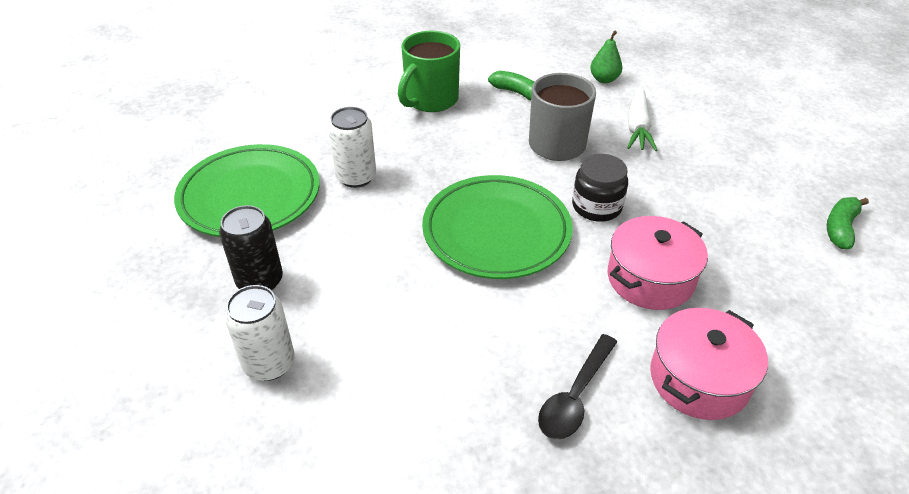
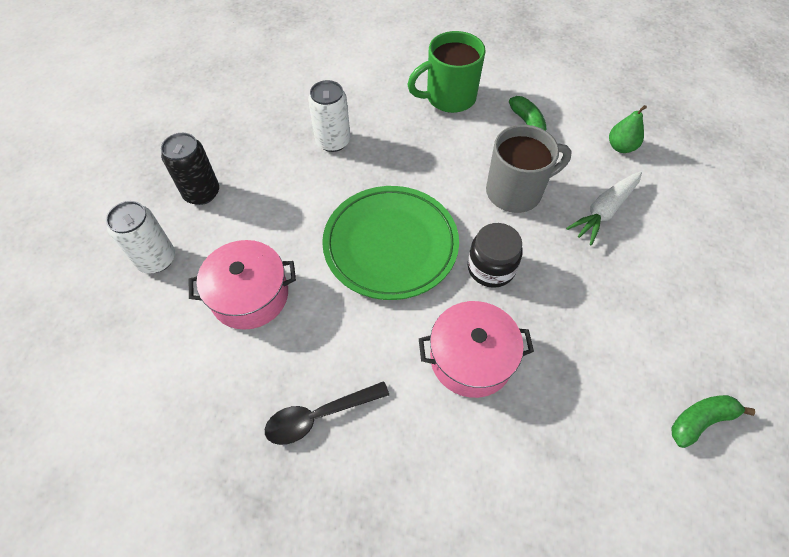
camera: 35 degrees right, 15 degrees up
(250, 196) = (251, 120): green plate -> none
(699, 379) = (423, 468): pink pot -> pink pot (250, 295)

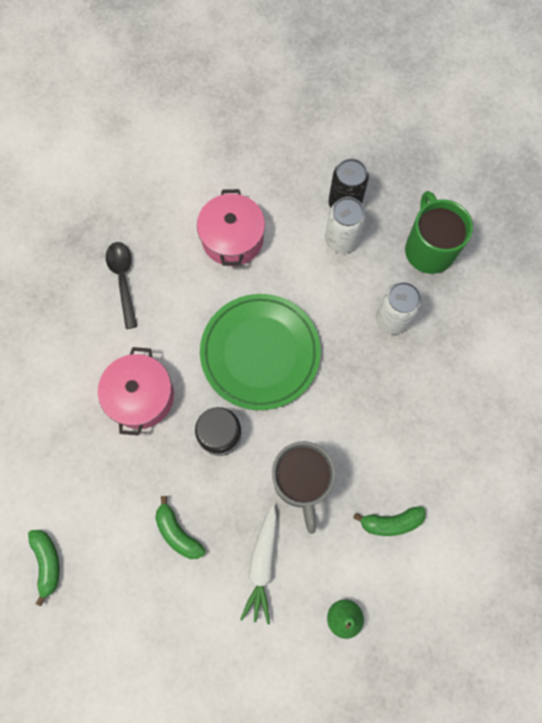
camera: 100 degrees right, 15 degrees up
(156, 259) = (280, 172): white can -> white can (341, 240)
(449, 98) = (441, 446): green mug -> green mug (428, 249)
(604, 211) = (262, 564): white carrot -> white carrot turned 135 degrees counterclockwise
(607, 288) = (178, 532): none -> green banana

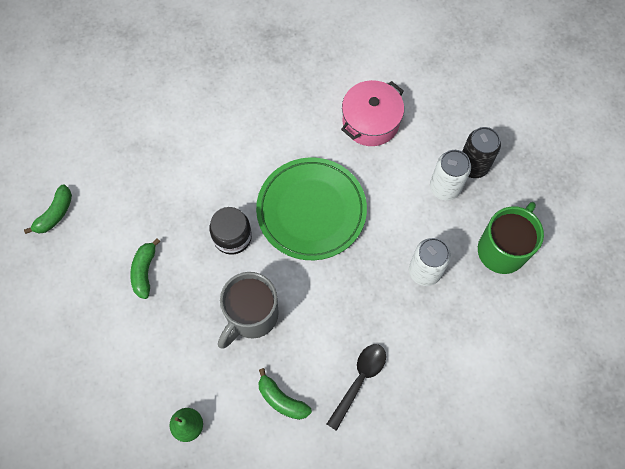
camera: 45 degrees right, 5 degrees down
(123, 280) = (273, 86): black spoon -> black spoon (359, 380)
(141, 396) = (209, 168): pink pot -> none
(262, 564) = (174, 342): white carrot -> none

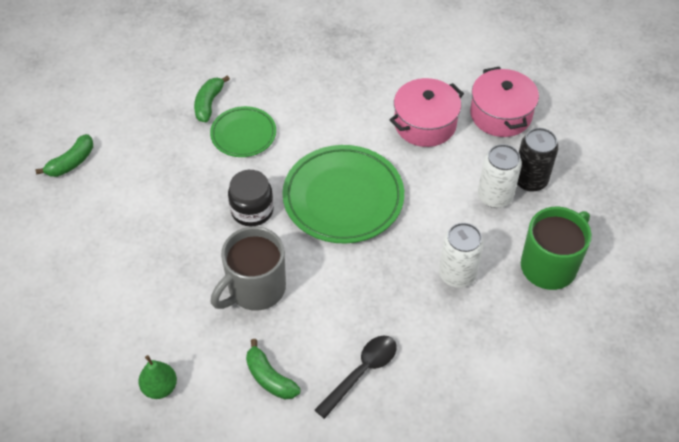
camera: 10 degrees right, 15 degrees down
(145, 271) = (151, 229): green banana -> green banana (209, 104)
(208, 159) = (243, 134): none -> green plate
(436, 101) = (500, 114): none -> pink pot

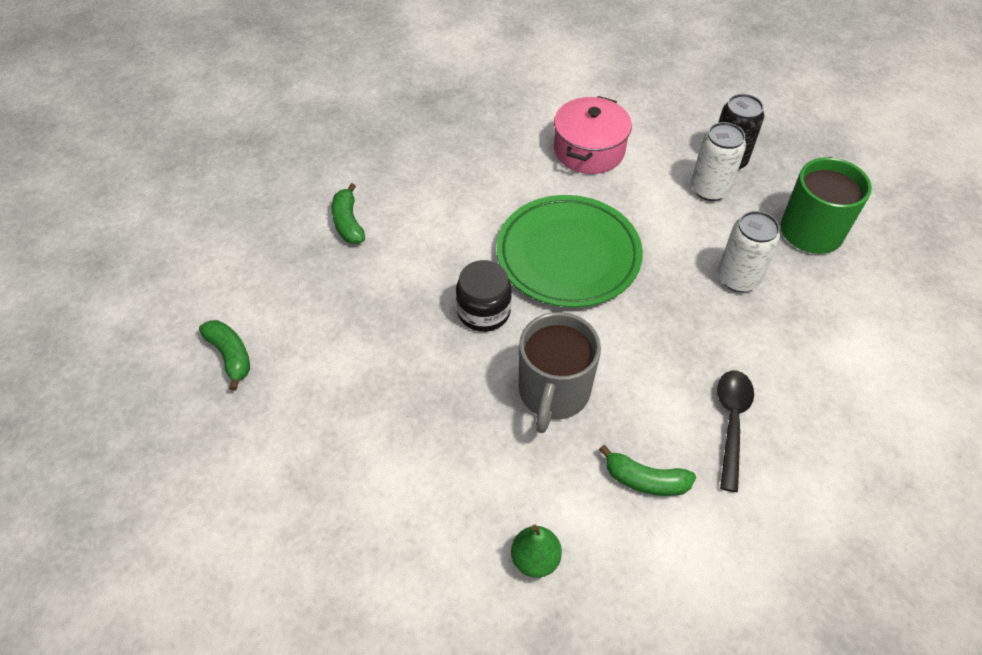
camera: 30 degrees left, 0 degrees up
(71, 162) = (230, 356): green banana -> green banana turned 45 degrees counterclockwise
(243, 134) = (412, 238): green plate -> none
(500, 114) = (651, 113): pink pot -> none

